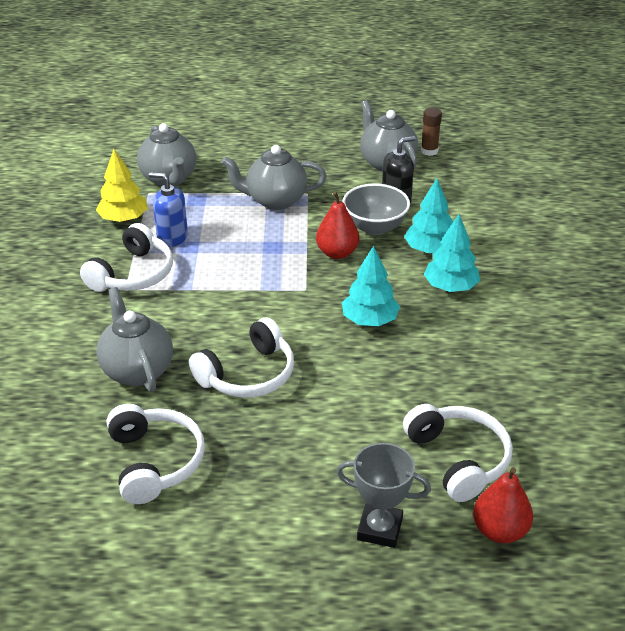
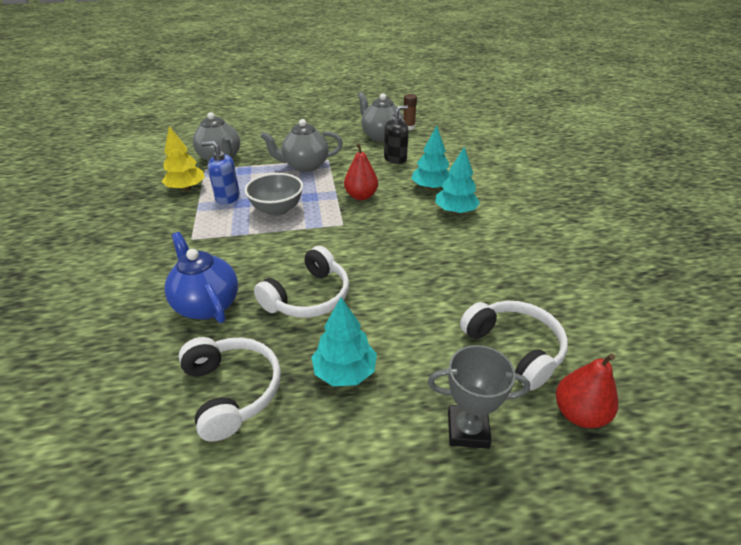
camera: 10 degrees left, 0 degrees up
(133, 274) = (197, 227): white headphones -> none
(137, 370) = (207, 305): grey teapot -> blue teapot
(369, 320) = (400, 242): turquoise tree -> turquoise tree (344, 372)
(375, 227) = (385, 177): grey bowl -> grey bowl (277, 209)

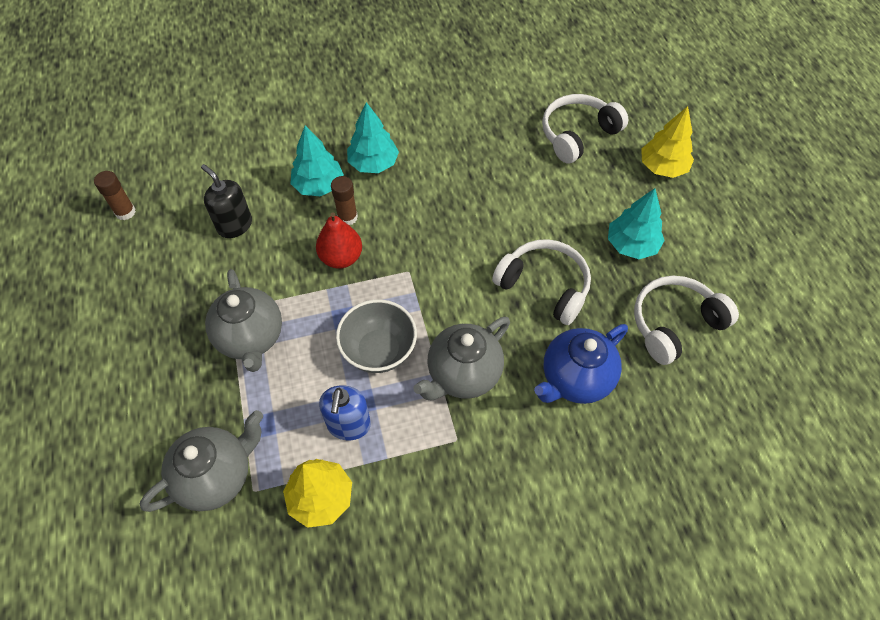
camera: 95 degrees left, 20 degrees up
(381, 136) = (155, 246): grey teapot -> grey teapot (463, 374)
(399, 199) = (347, 217): none -> brown glue stick
(468, 430) = (662, 167): grey trophy -> yellow tree
(579, 414) = (631, 107): red pear -> none

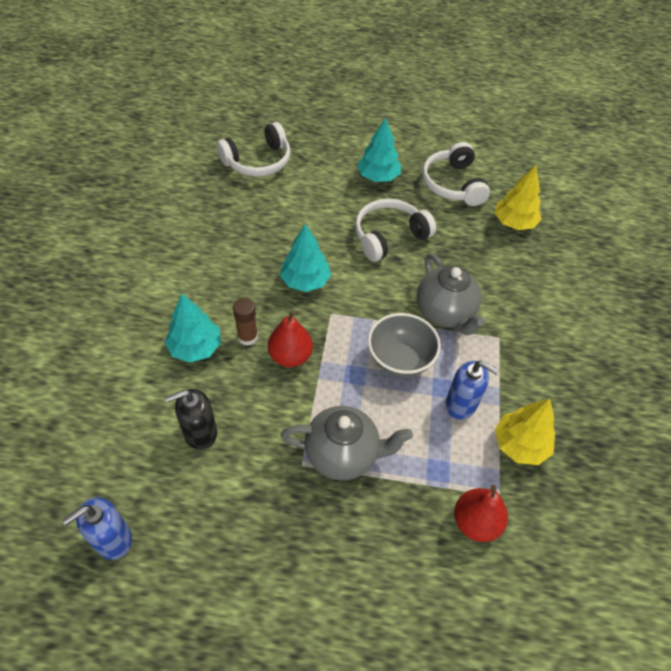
camera: 70 degrees left, 5 degrees down
(125, 212) = (112, 539): brown glue stick -> blue soap dispenser
(216, 476) = (475, 522): grey teapot -> red pear
(373, 163) = (197, 298): turquoise tree -> turquoise tree (305, 281)
(575, 379) = (475, 251): blue teapot -> none
(578, 135) = (258, 161): white headphones -> white headphones turned 105 degrees counterclockwise
(662, 167) = (319, 133): yellow tree -> yellow tree (514, 223)

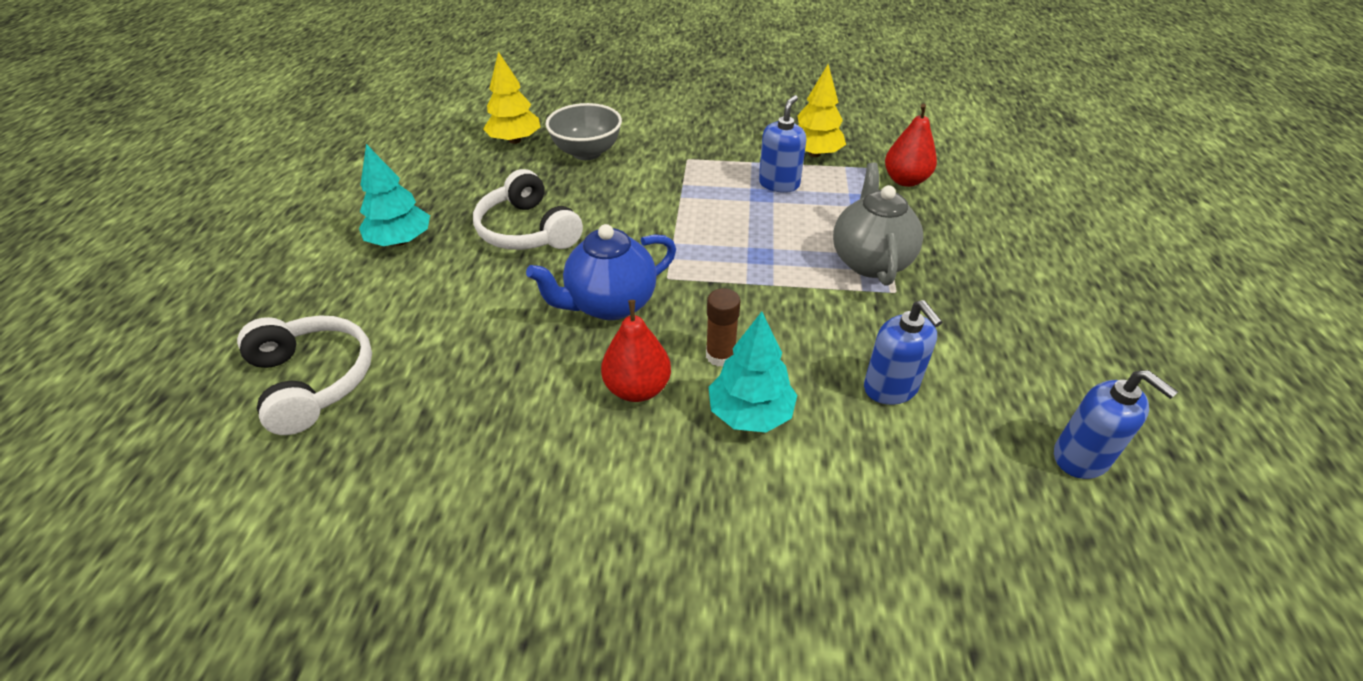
camera: 90 degrees left, 10 degrees down
(200, 433) = (890, 388): black soap dispenser -> blue soap dispenser
(290, 356) = (745, 310): red pear -> red pear (637, 388)
(305, 281) = (610, 304): turquoise tree -> blue teapot
(400, 360) = (731, 222): grey bowl -> grey bowl (587, 152)
(445, 313) = (658, 190): grey teapot -> none
(453, 184) = (435, 179): white headphones -> none

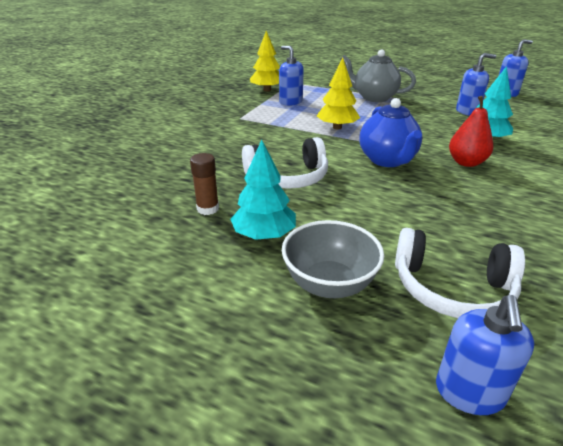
camera: 70 degrees left, 10 degrees down
(173, 395) = (469, 392): none -> blue soap dispenser
(313, 380) = (452, 288): white headphones -> white headphones turned 150 degrees counterclockwise
(515, 140) = (145, 169): yellow tree -> yellow tree (337, 127)
(587, 152) = (197, 145): grey bowl -> grey bowl (329, 284)
(720, 355) = (441, 139): brown glue stick -> brown glue stick (208, 209)
(905, 180) = (310, 79): red pear -> none

